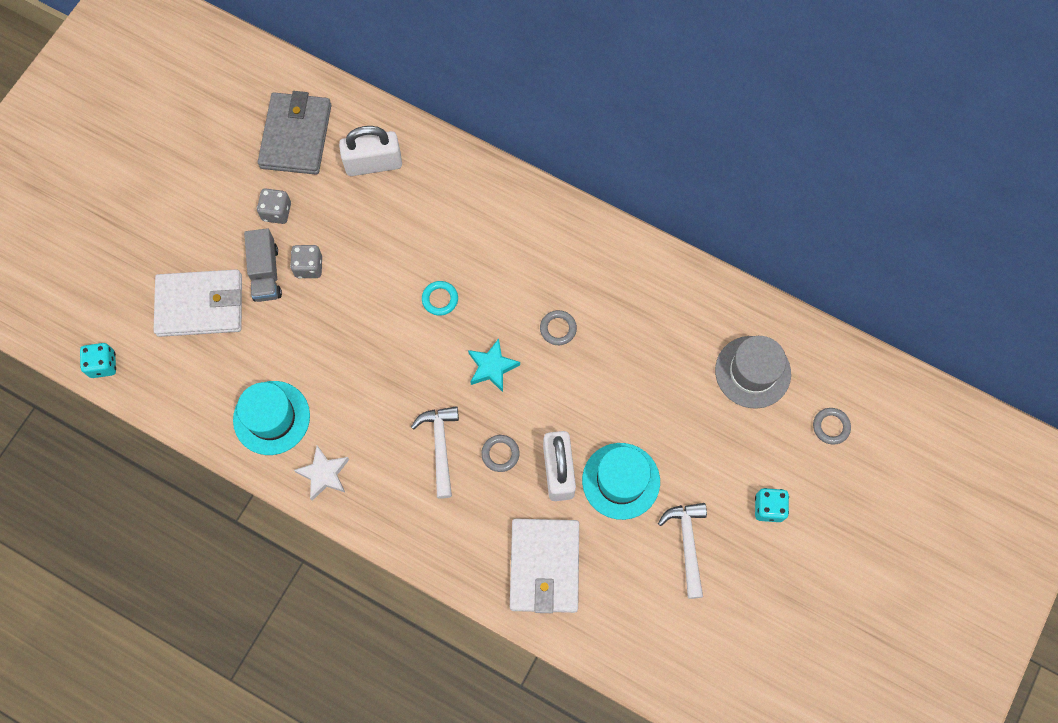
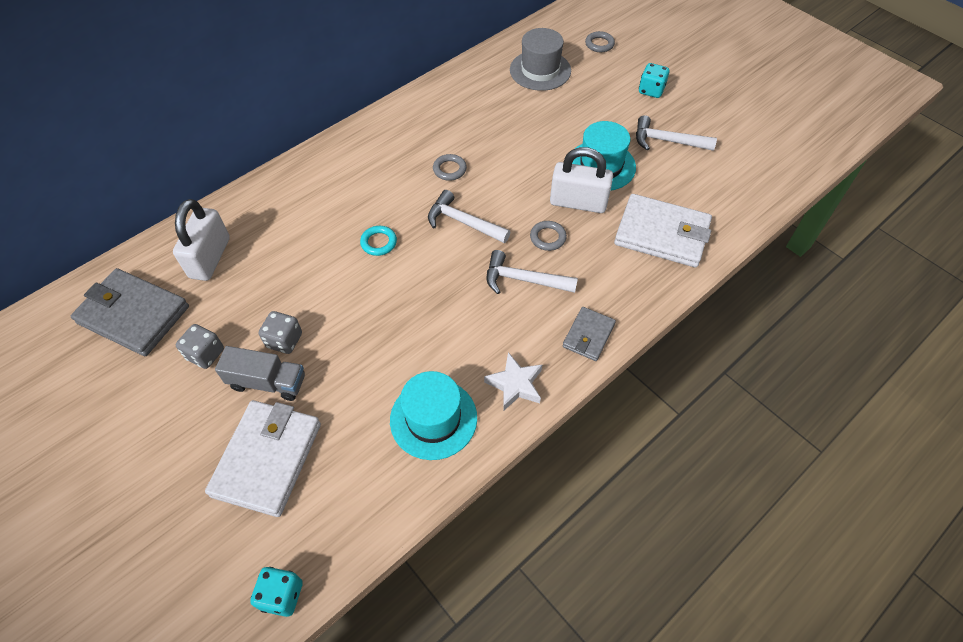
camera: 70 degrees left, 15 degrees down
(395, 524) = (588, 335): none -> grey wallet
(492, 367) = (463, 222): turquoise star -> white hammer

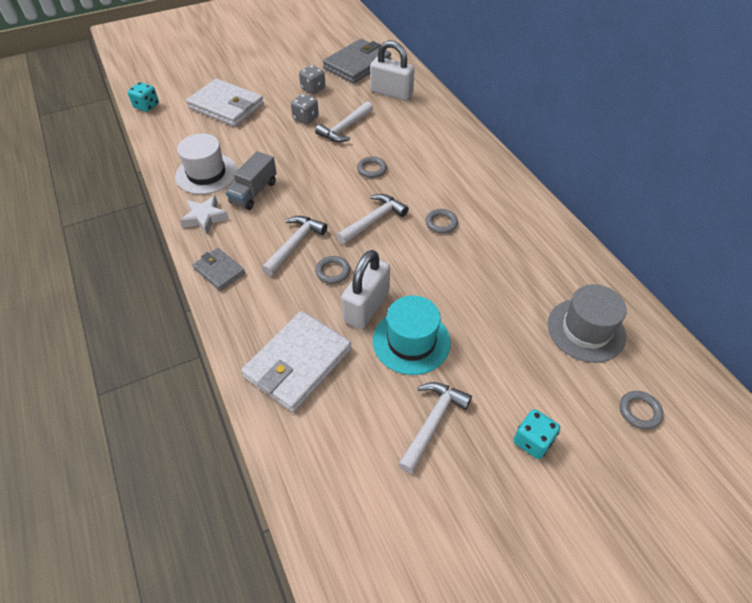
camera: 105 degrees right, 5 degrees down
(267, 382) = (278, 110): grey truck -> grey truck (254, 192)
(301, 289) = (345, 128): none -> white hammer
(379, 242) = (372, 169): turquoise ring -> grey ring
(433, 418) = (206, 174): turquoise hat -> white hat

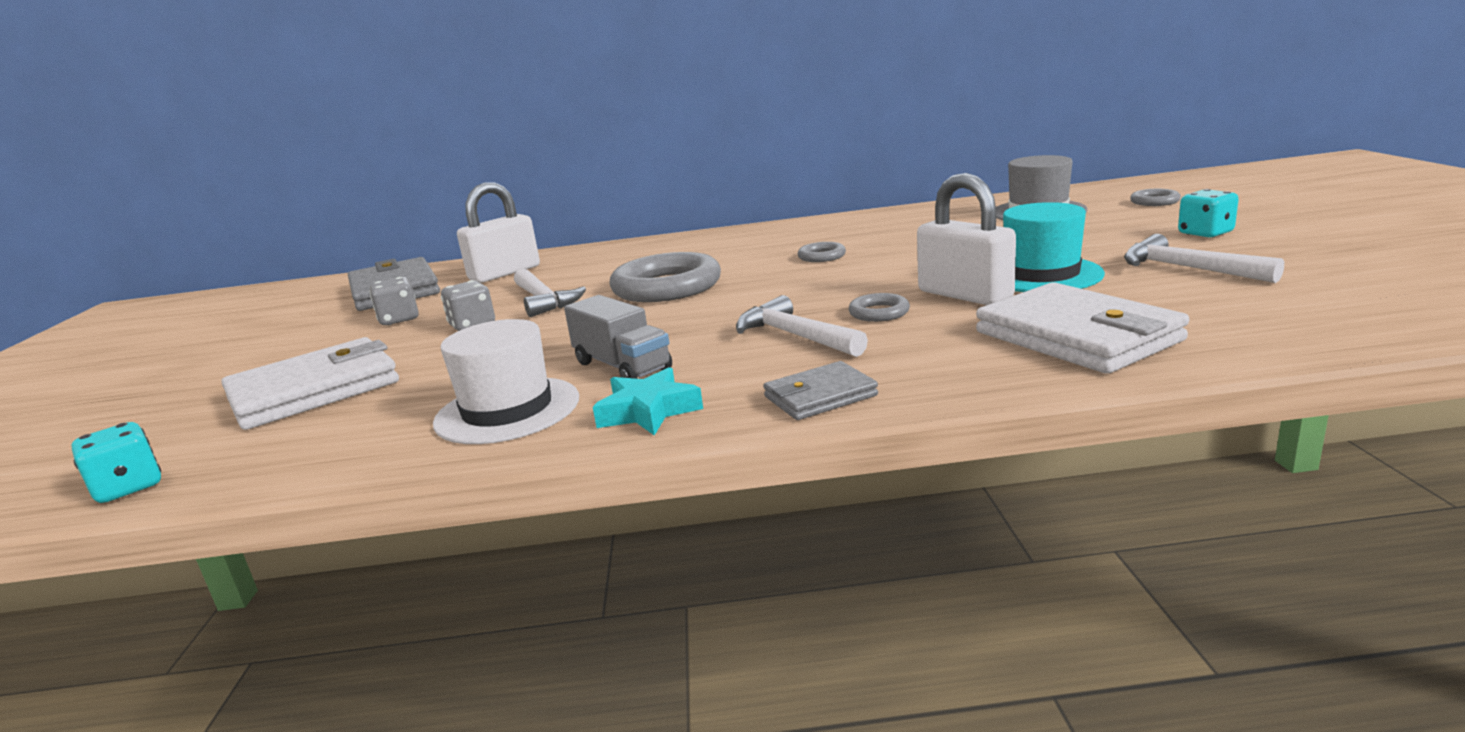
camera: 65 degrees left, 30 degrees down
(205, 218) = (648, 411): white star -> turquoise star
(372, 169) = (667, 287): grey ring -> grey ring, size x2.21
(373, 220) = (783, 288): white hammer -> none

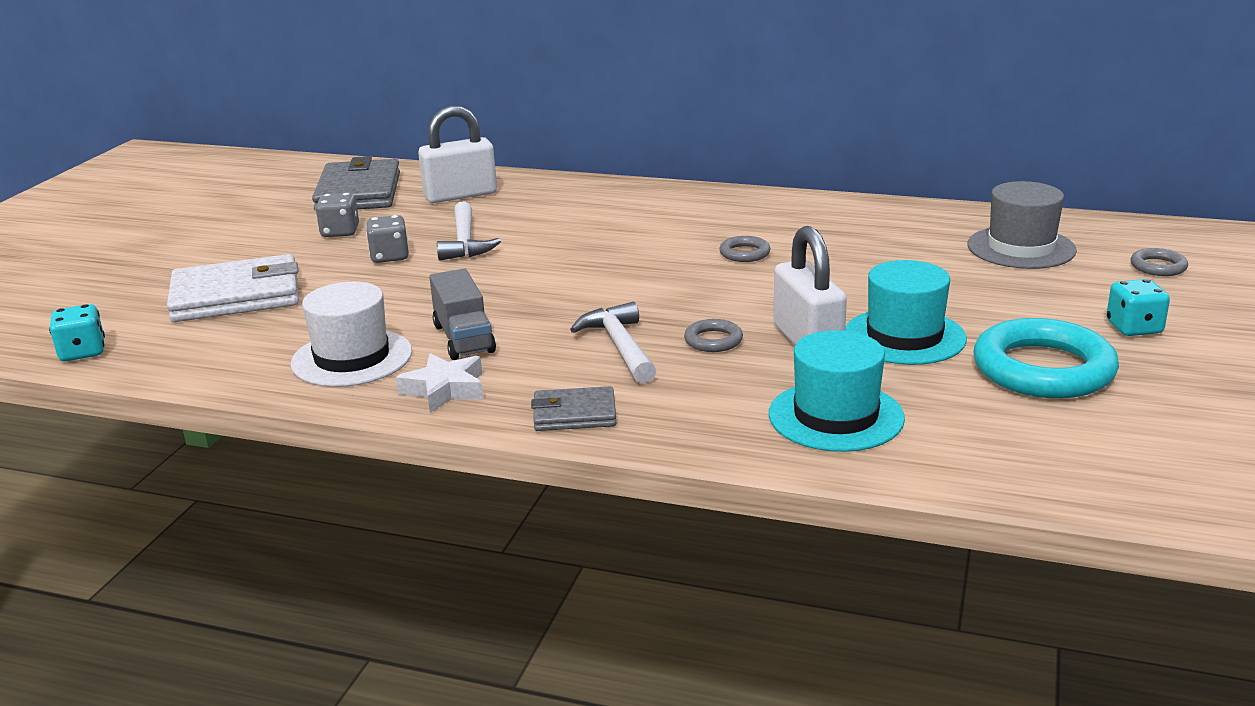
camera: 20 degrees right, 5 degrees up
(648, 411) = (444, 389): turquoise star -> white star
(667, 287) = (576, 255): grey ring -> none
(1077, 336) = (836, 416): white wallet -> turquoise hat
(1187, 269) = (1043, 369): white hammer -> turquoise ring

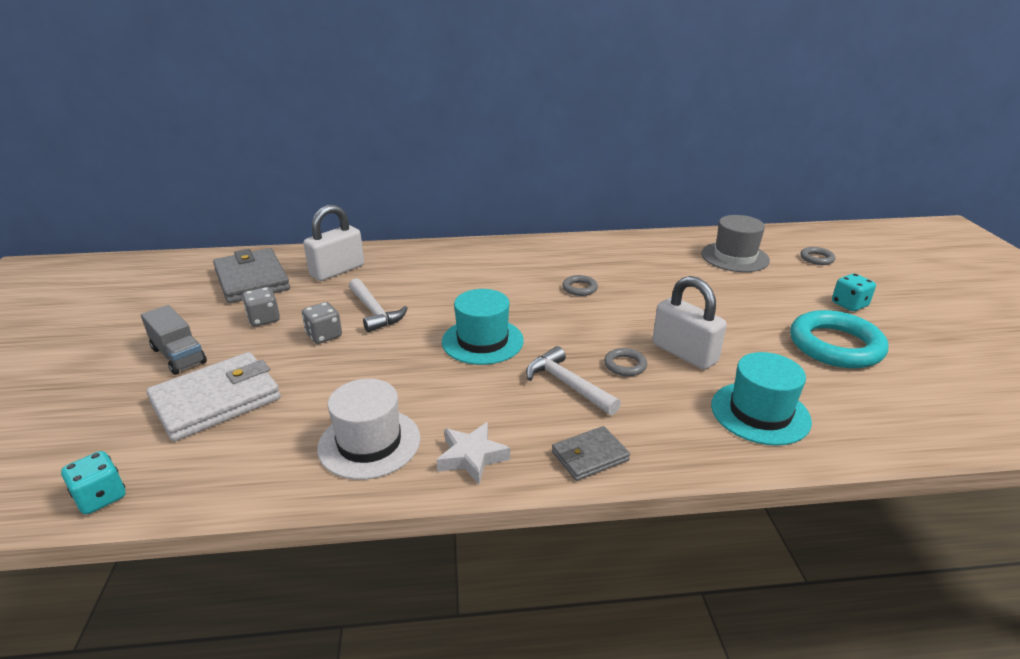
camera: 25 degrees left, 5 degrees up
(463, 338) = (446, 402): grey truck -> grey truck (178, 356)
(904, 337) = (737, 337): turquoise hat -> turquoise hat (482, 341)

